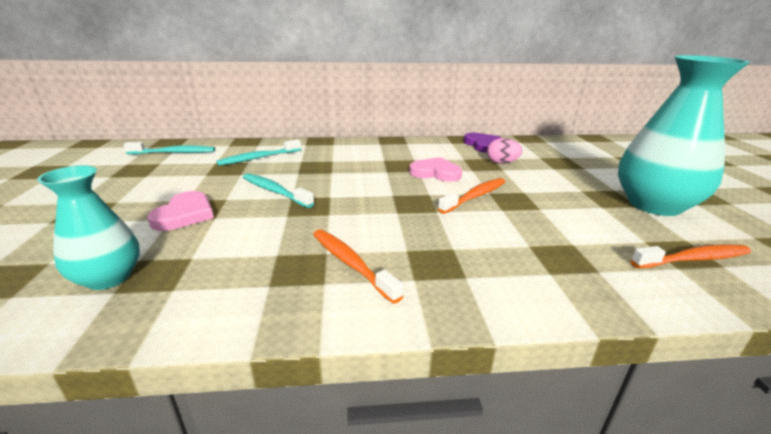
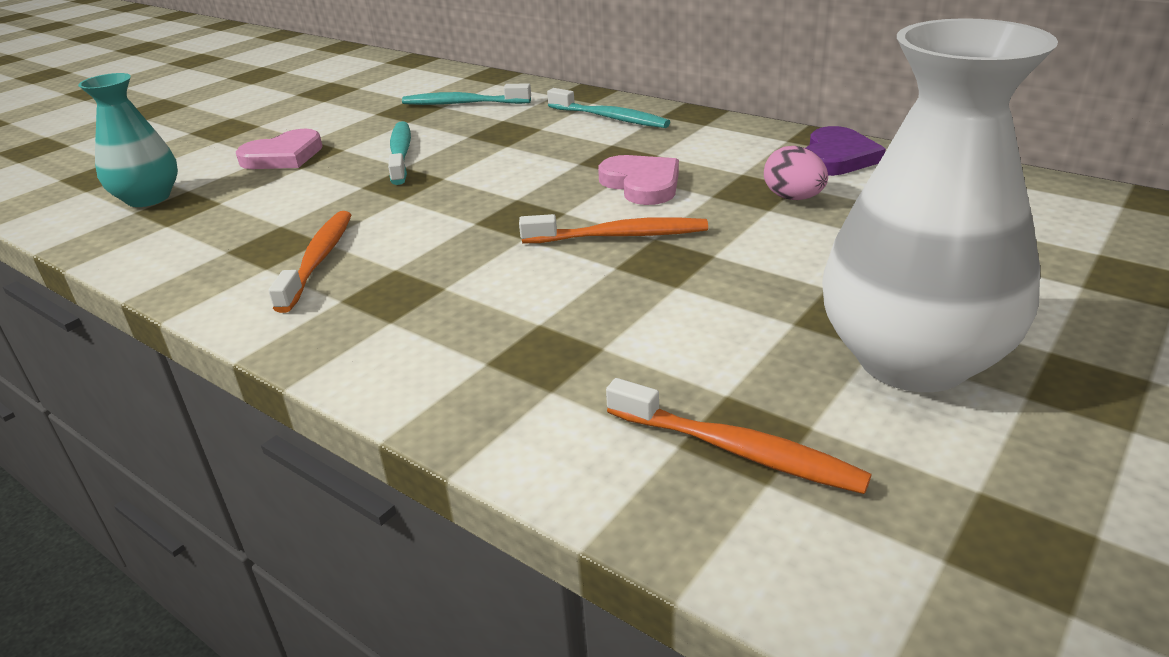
camera: 45 degrees right, 5 degrees up
(174, 153) = (393, 76): turquoise toothbrush -> turquoise toothbrush (610, 118)
(654, 205) = (912, 359): turquoise vase -> white vase

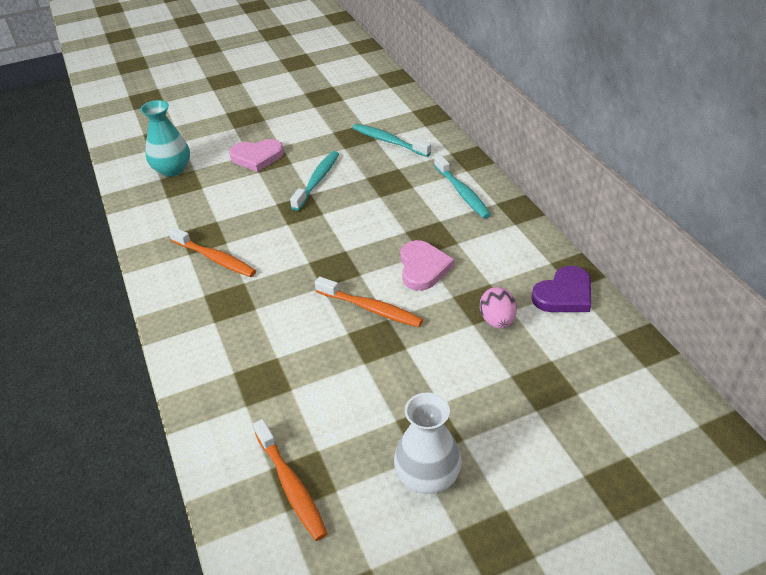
camera: 30 degrees right, 10 degrees up
(319, 260) = (215, 258): orange toothbrush -> orange toothbrush turned 90 degrees clockwise
(912, 359) = (427, 476): white vase -> white vase, size x0.57

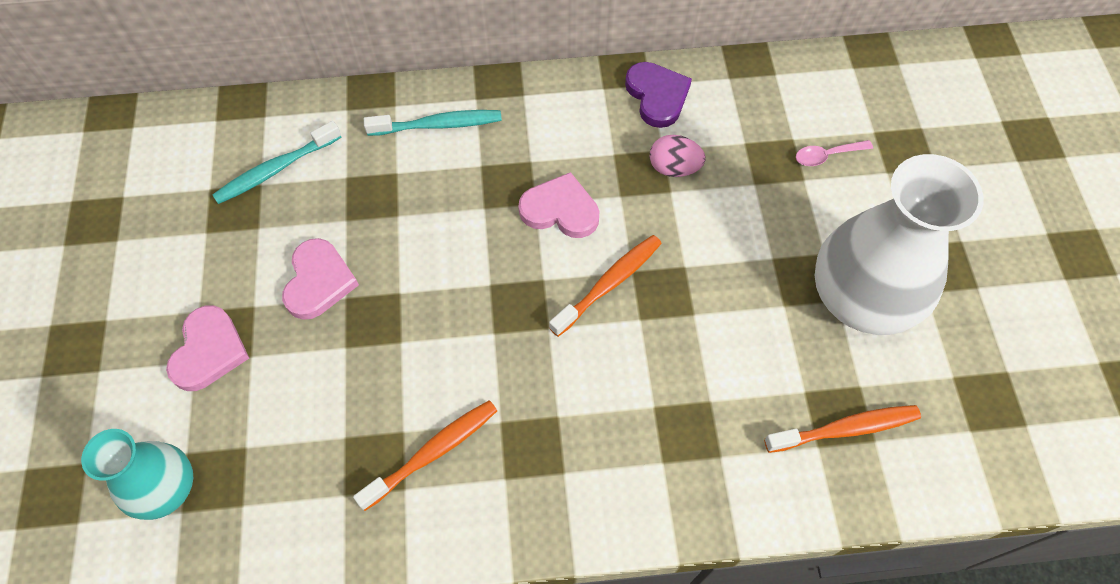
camera: 75 degrees left, 20 degrees up
(317, 180) = (318, 281): turquoise toothbrush -> pink heart
(427, 476) = (861, 298): white vase -> white vase, size x1.74
(574, 422) = (826, 156): none -> pink spoon

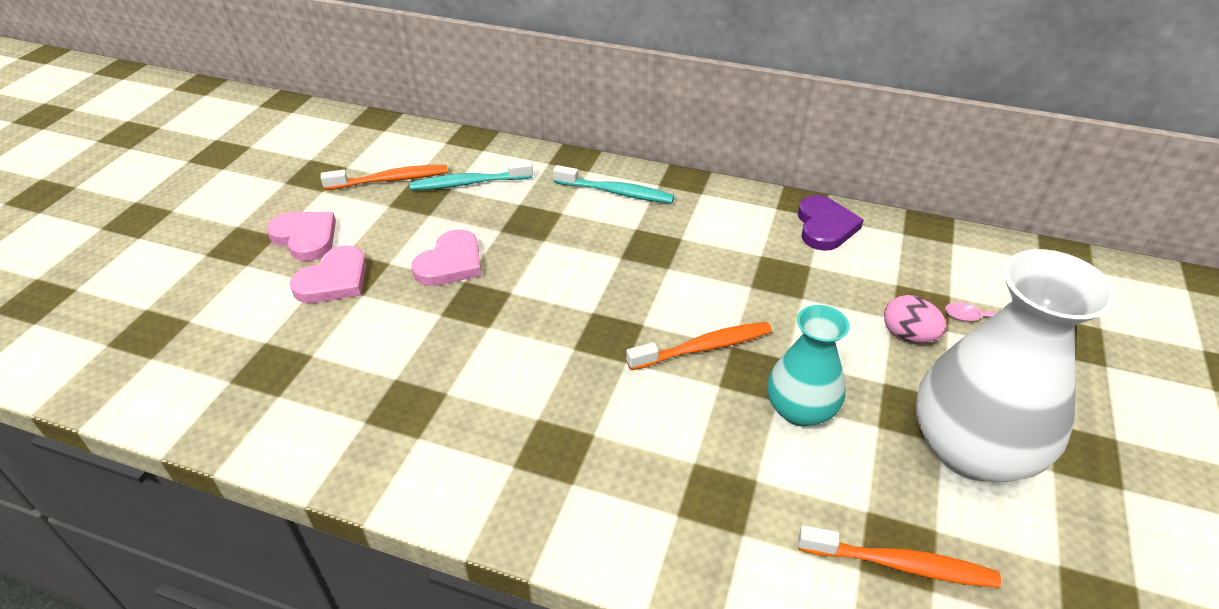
camera: 25 degrees right, 20 degrees down
(165, 488) = (231, 360): turquoise vase -> turquoise vase (800, 410)
(433, 452) = (462, 419): orange toothbrush -> orange toothbrush (391, 180)
(560, 210) = (688, 279): pink heart -> pink heart (305, 237)
(674, 168) = (814, 282): pink egg -> pink egg (908, 335)

